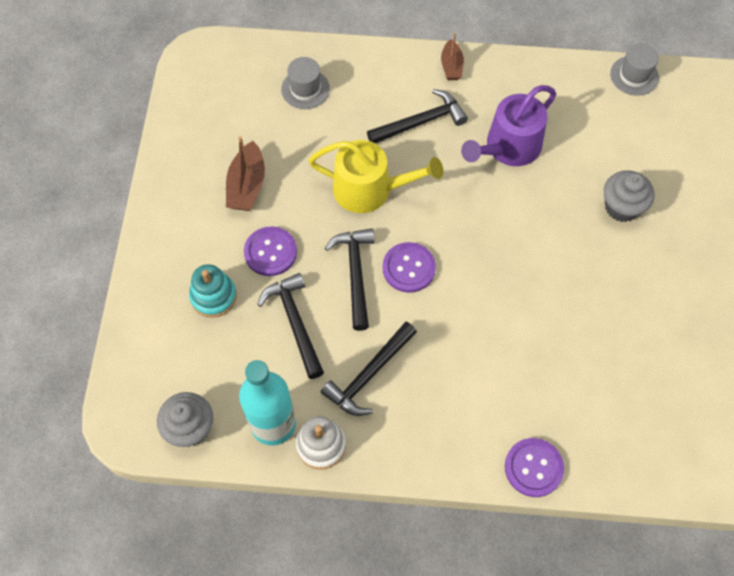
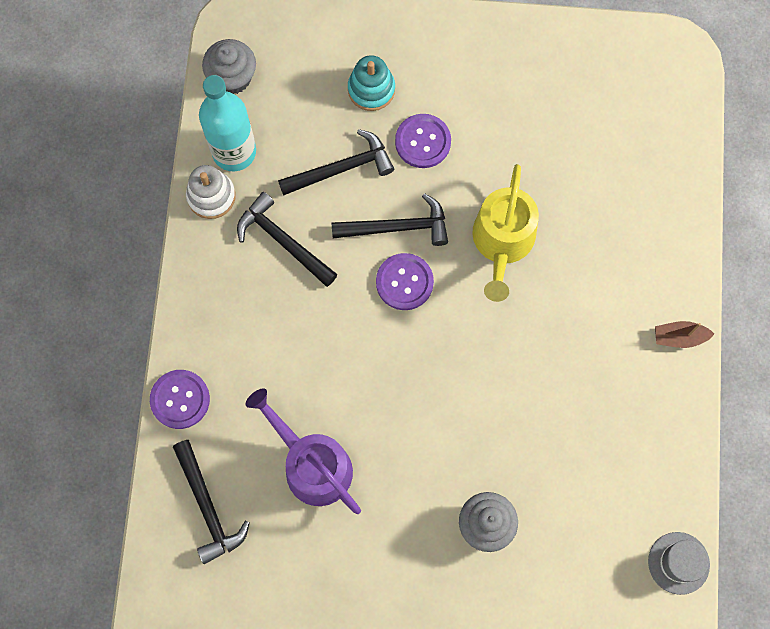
camera: 90 degrees right, 10 degrees up
(247, 186) = (504, 114): brown boat -> none
(305, 89) = (636, 171): grey hat -> none
(421, 122) = (595, 299): black hammer -> black hammer (208, 507)
(508, 147) = (564, 398): purple watering can -> purple watering can (312, 465)

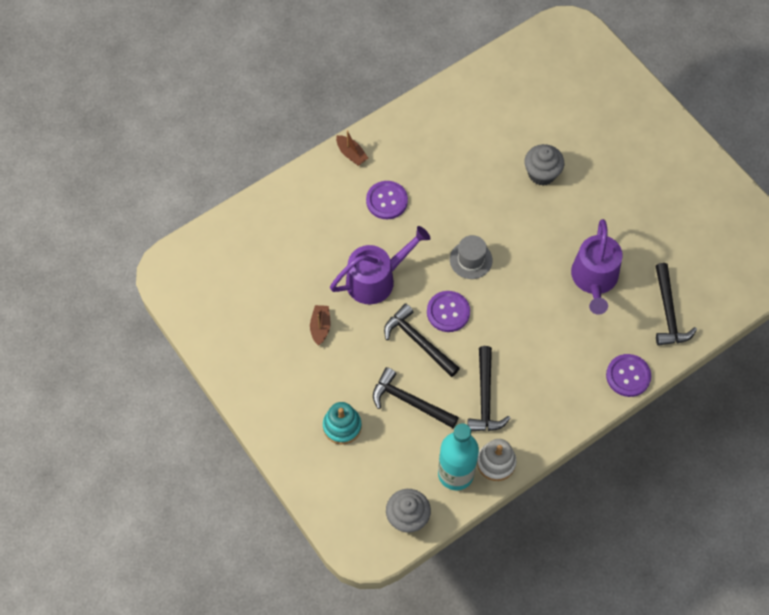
camera: 130 degrees left, 10 degrees down
(208, 507) = (668, 312): black hammer -> black hammer turned 150 degrees clockwise
(423, 142) = (351, 369): purple button -> purple button (386, 201)
(493, 148) = (320, 327): none -> brown boat
(502, 242) = (376, 279): yellow watering can -> purple watering can
(678, 563) = (474, 77): grey hat -> grey hat (471, 260)

